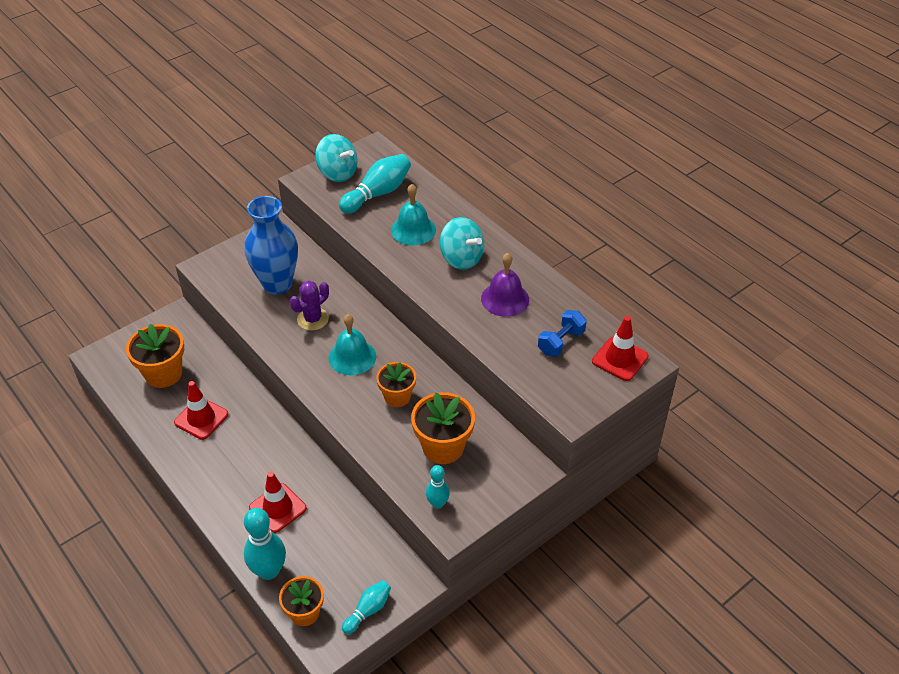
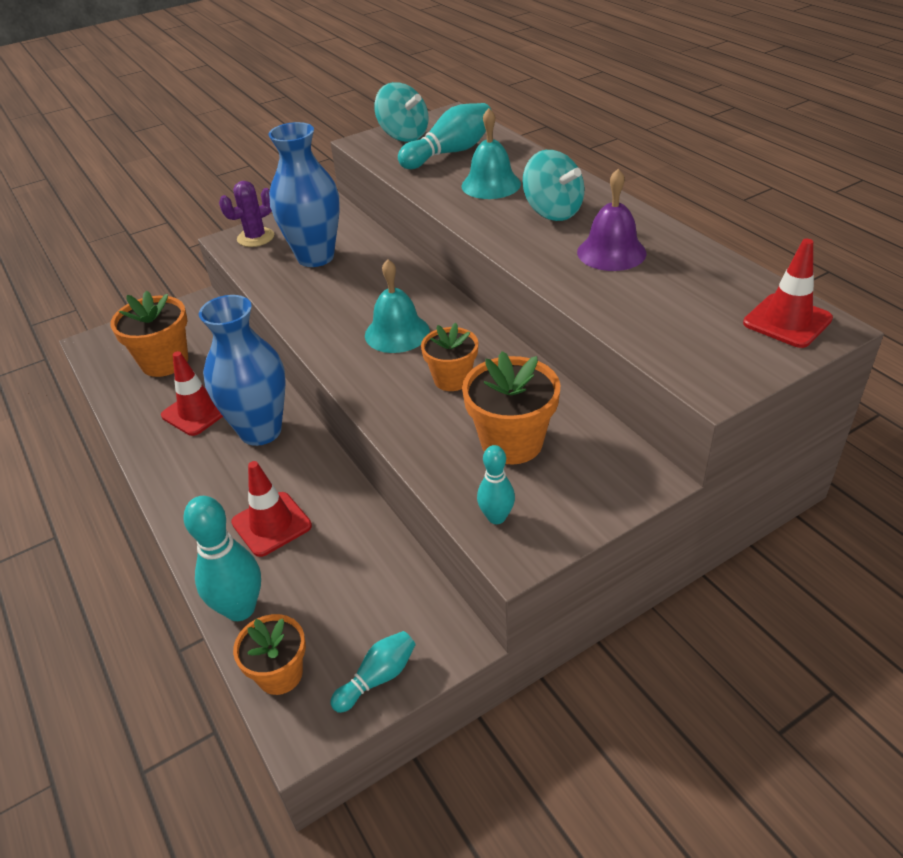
camera: 10 degrees right, 5 degrees down
(254, 433) = (260, 431): none -> blue vase
(313, 319) = (353, 292): purple cactus -> purple cactus (255, 237)
(561, 342) = (694, 300): blue dumbbell -> none

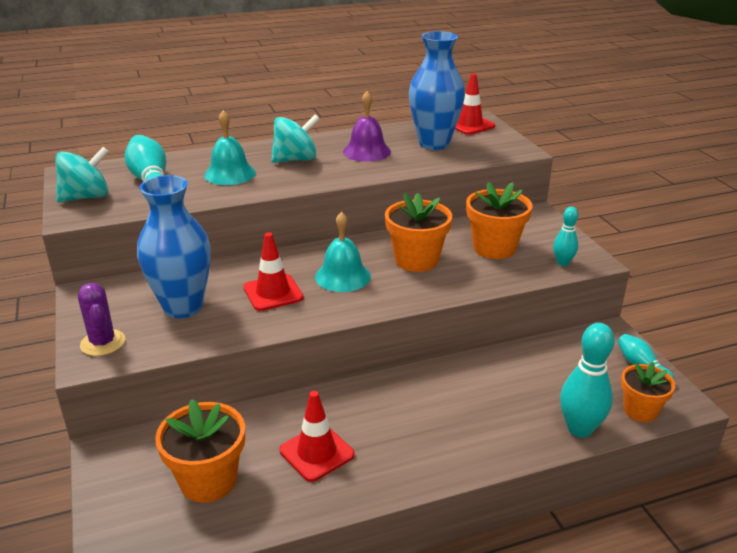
camera: 80 degrees left, 10 degrees down
(260, 431) = (368, 408): blue vase -> blue vase (434, 144)
(271, 524) = (491, 407): red traffic cone -> red traffic cone (273, 293)
(452, 379) = (416, 260): orange flower pot -> orange flower pot, size x1.52

